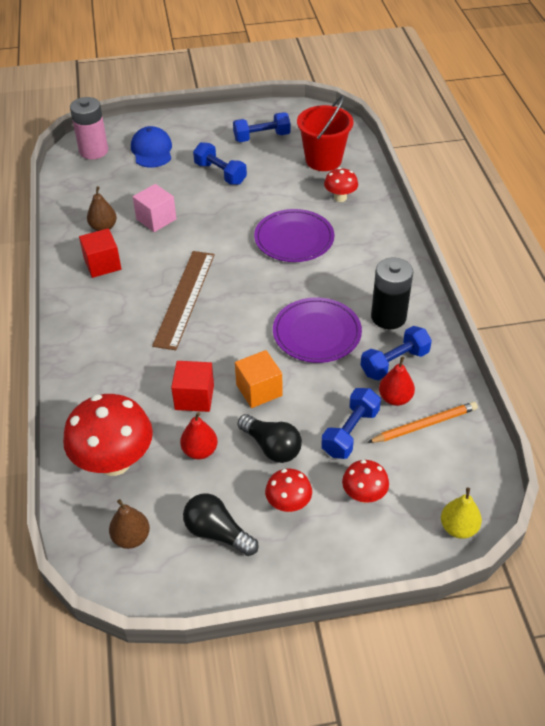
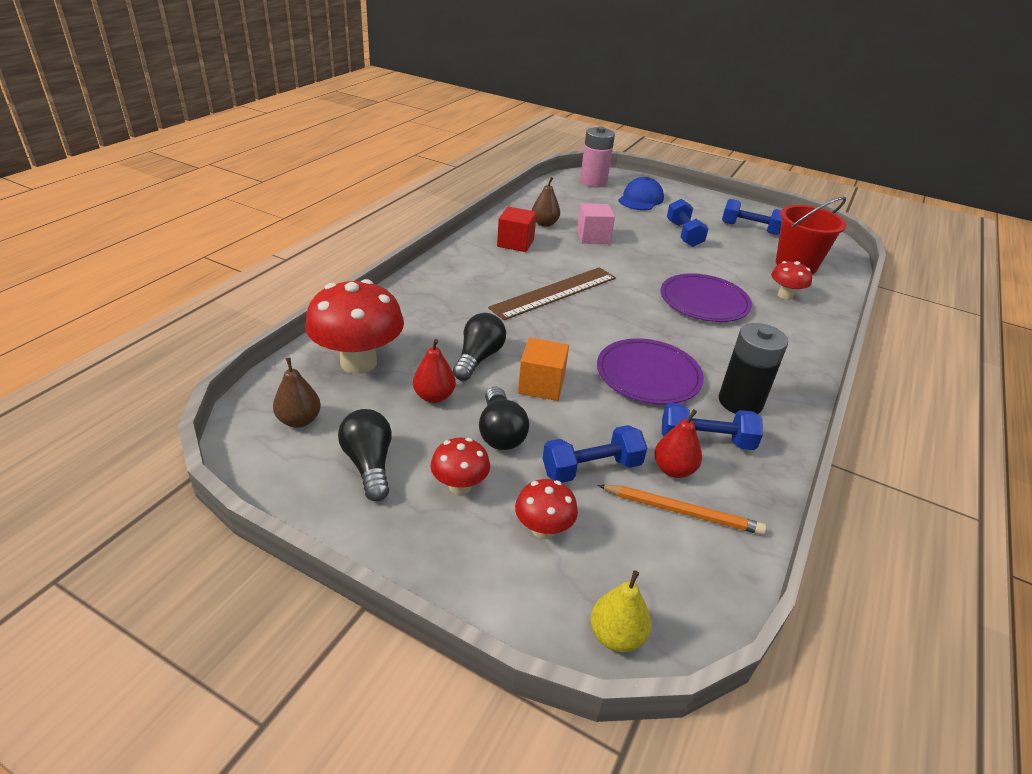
camera: 35 degrees right, 10 degrees down
(194, 397) = (478, 358): red cube -> black light bulb

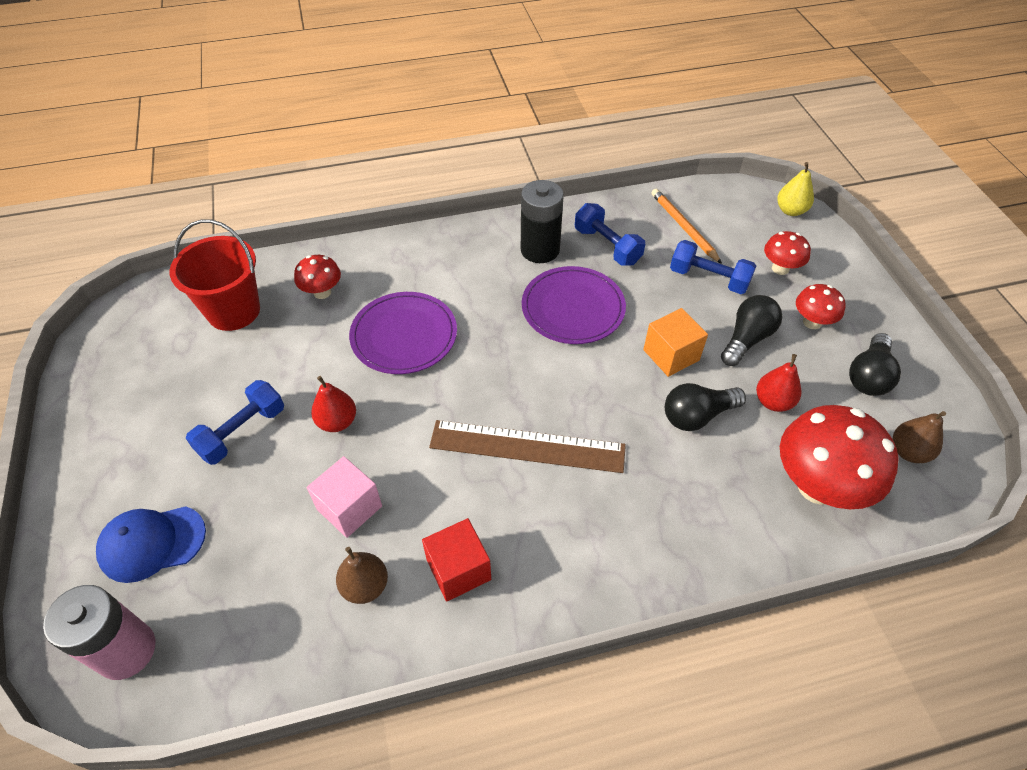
camera: 130 degrees left, 15 degrees up
(673, 470) = (655, 246): red pear -> red pear (337, 422)
(750, 228) = (156, 385): blue dumbbell -> none

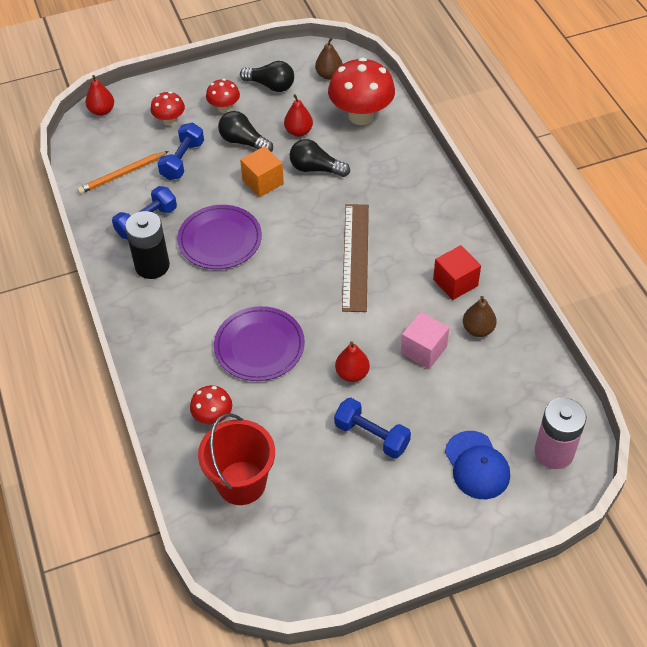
camera: 95 degrees left, 0 degrees up
(697, 416) = (315, 169): black light bulb -> black light bulb turned 135 degrees clockwise
(790, 210) = (102, 111): yellow pear -> red pear

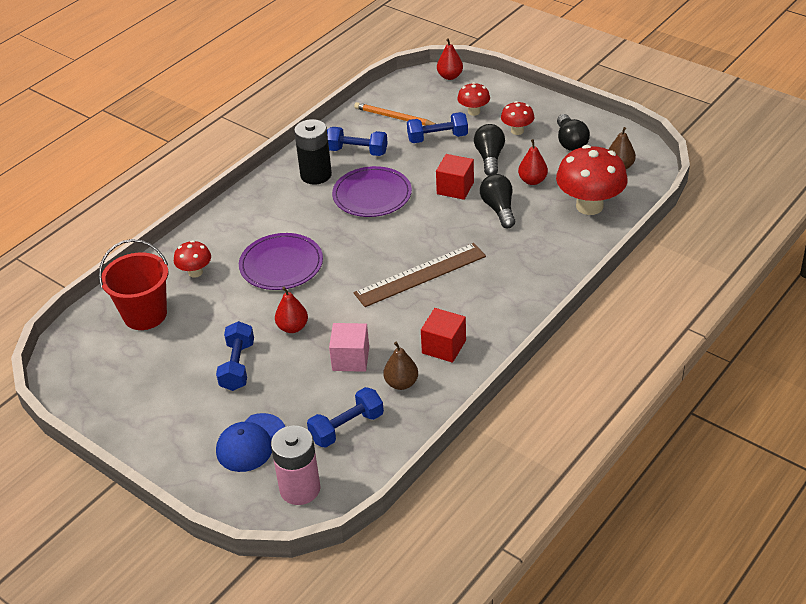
camera: 60 degrees right, 10 degrees down
(263, 182) = (455, 188): orange cube -> red cube
(504, 389) = (347, 427): none -> blue dumbbell

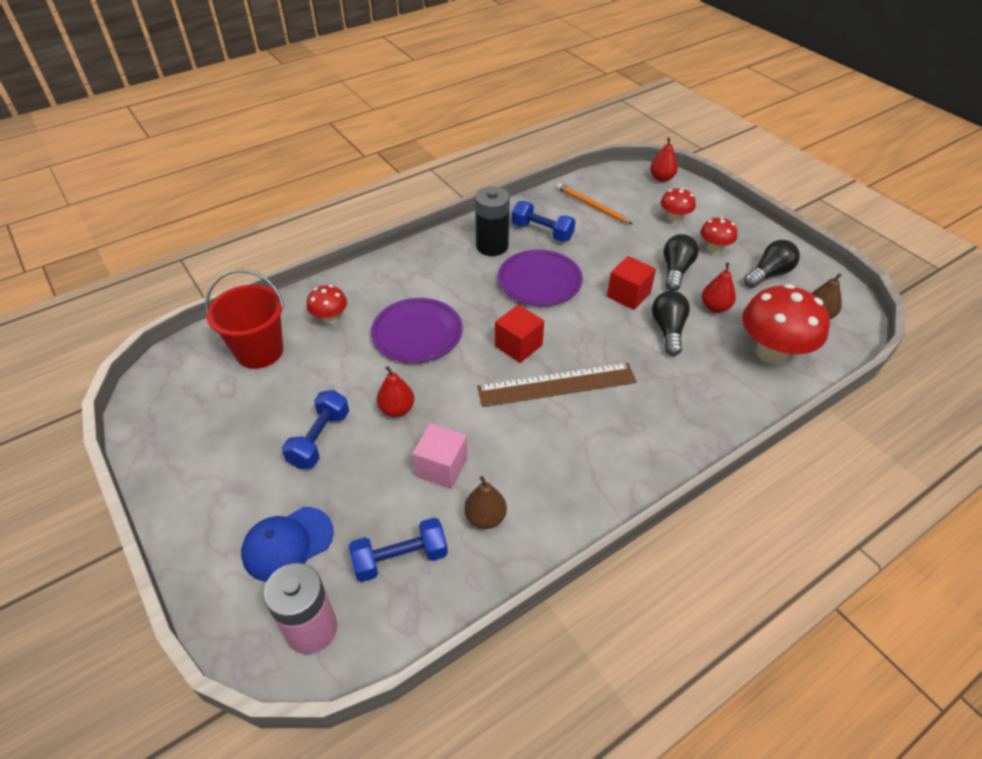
camera: 15 degrees right, 5 degrees up
(437, 138) = (628, 237): blue dumbbell -> none
(444, 347) = (551, 483): red cube -> red cube (518, 345)
(570, 142) = (769, 274): black light bulb -> black light bulb turned 135 degrees counterclockwise

